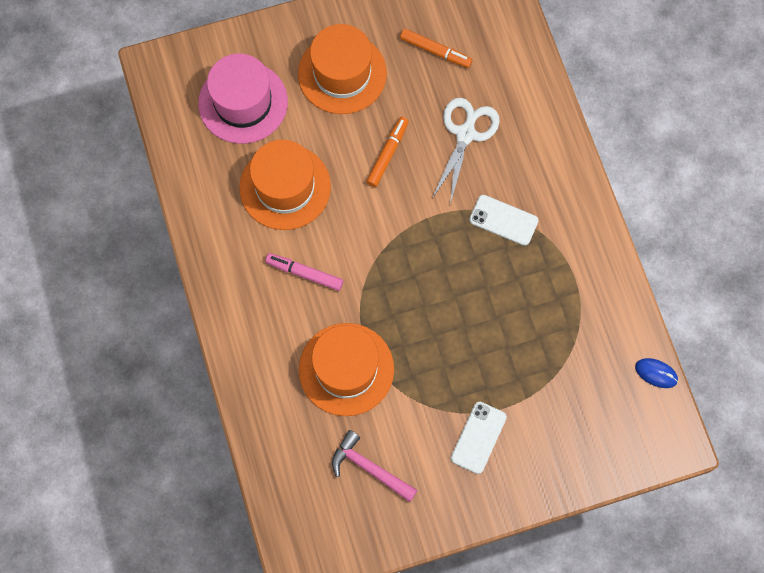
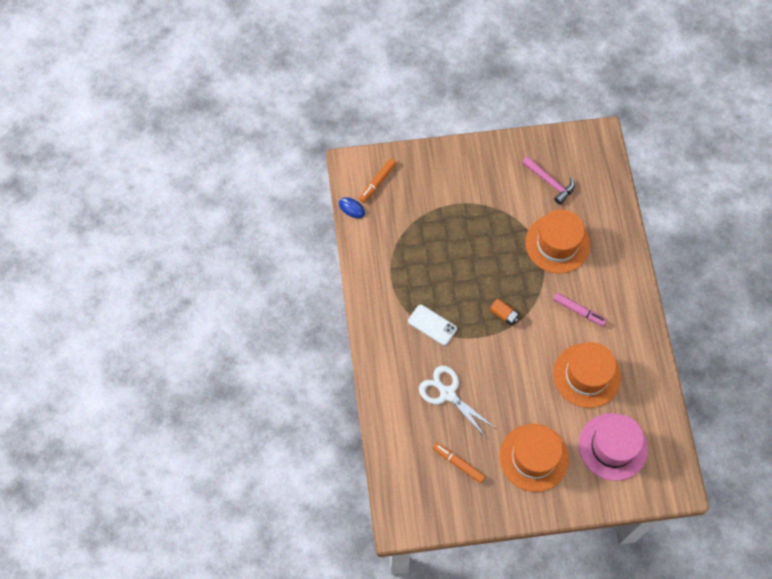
camera: 170 degrees left, 5 degrees down
(387, 154) = (508, 387): orange marker -> orange marker (377, 182)
(408, 251) = (504, 314): none -> orange battery
(465, 133) = (447, 393): white scissors -> white scissors turned 105 degrees clockwise
(478, 437) = (476, 188): white phone -> none

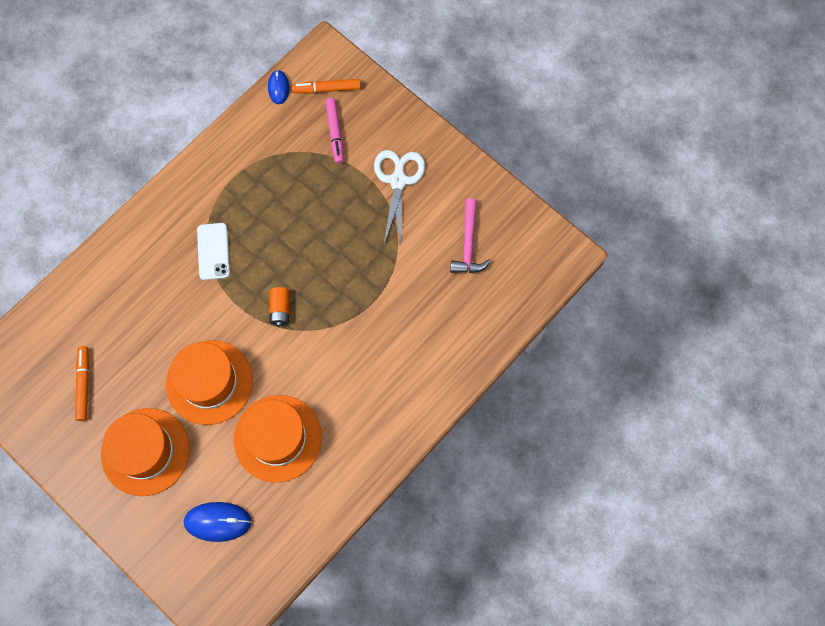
camera: 50 degrees right, 5 degrees up
(447, 393) = (151, 319): white scissors -> white scissors (398, 180)
(557, 244) = (403, 302): orange hat -> orange hat (209, 382)
(579, 311) = (344, 378): pink marker -> pink marker (335, 133)
(613, 446) = (218, 521): pink hat -> blue mouse

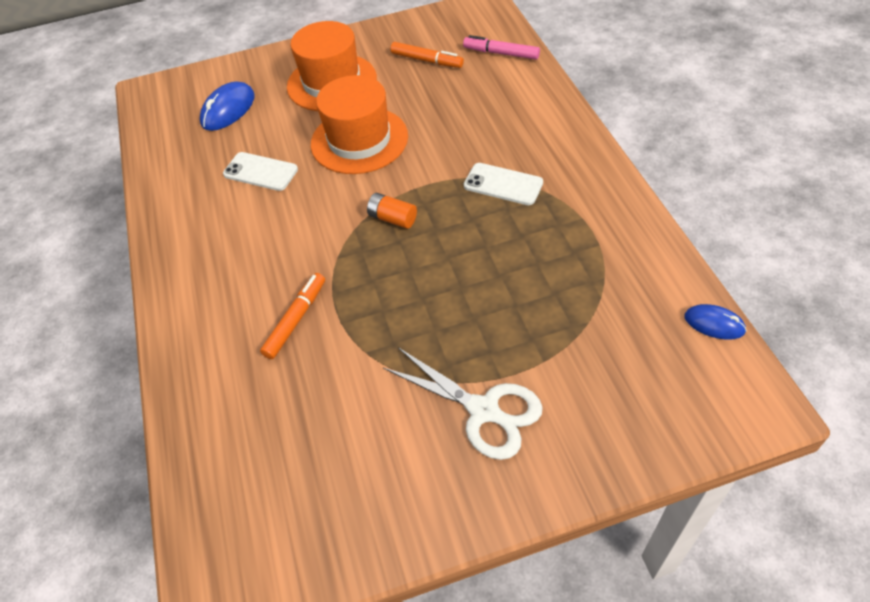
camera: 125 degrees right, 20 degrees down
(278, 438) = (260, 172): orange hat -> white phone
(327, 89) = (687, 382): orange marker -> orange marker (295, 319)
(335, 133) = (604, 363): pink marker -> pink marker (501, 53)
(468, 244) = (330, 456): pink hammer -> none

